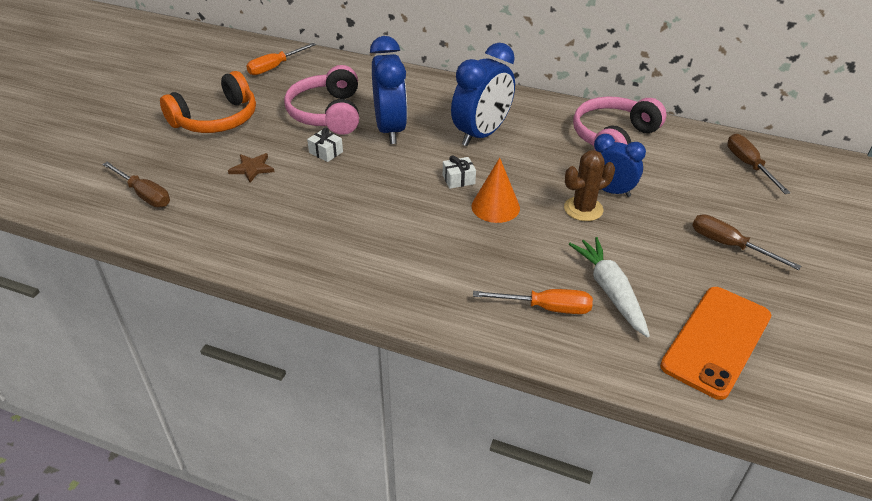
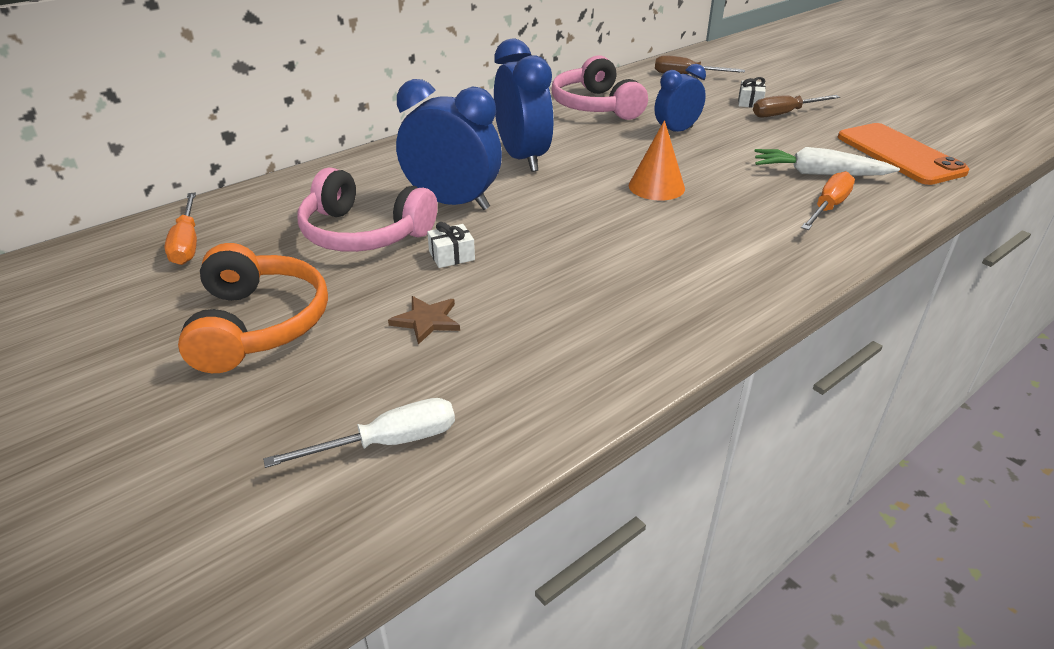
camera: 60 degrees left, 5 degrees down
(144, 195) = (388, 443): brown screwdriver -> white screwdriver
(458, 179) = (592, 192): white gift -> white gift (750, 102)
(583, 209) = (693, 150): brown cactus -> none

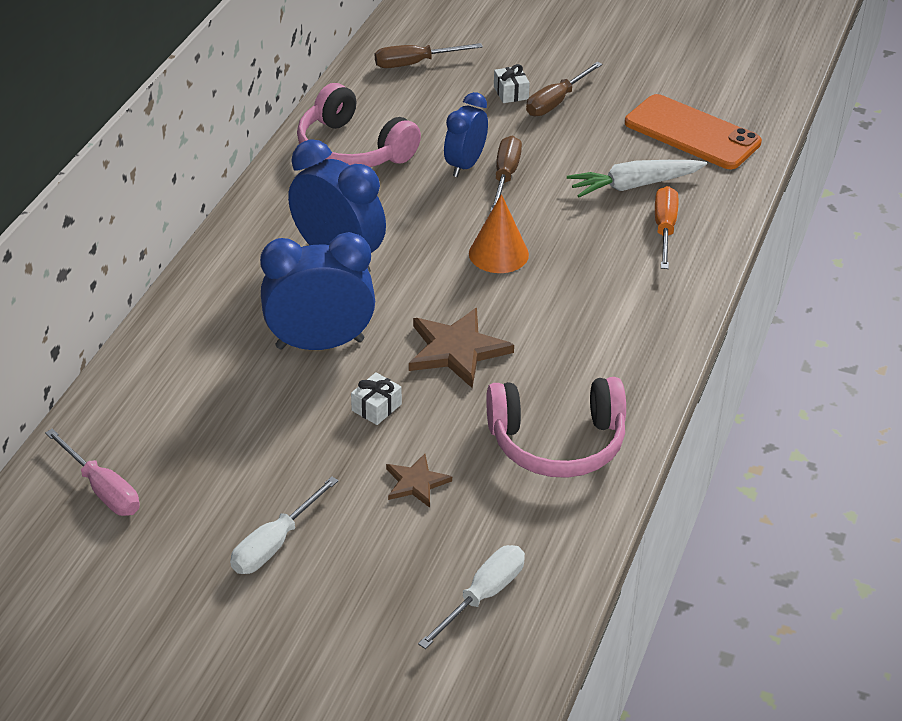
camera: 30 degrees left, 5 degrees up
(187, 243) = (102, 489): orange screwdriver -> pink screwdriver
(258, 325) = (274, 544): orange headphones -> white screwdriver
(364, 233) = (268, 412): pink headphones -> pink headphones (557, 443)
(560, 237) = (457, 350): none -> brown star
(704, 144) = (505, 176): none -> brown screwdriver

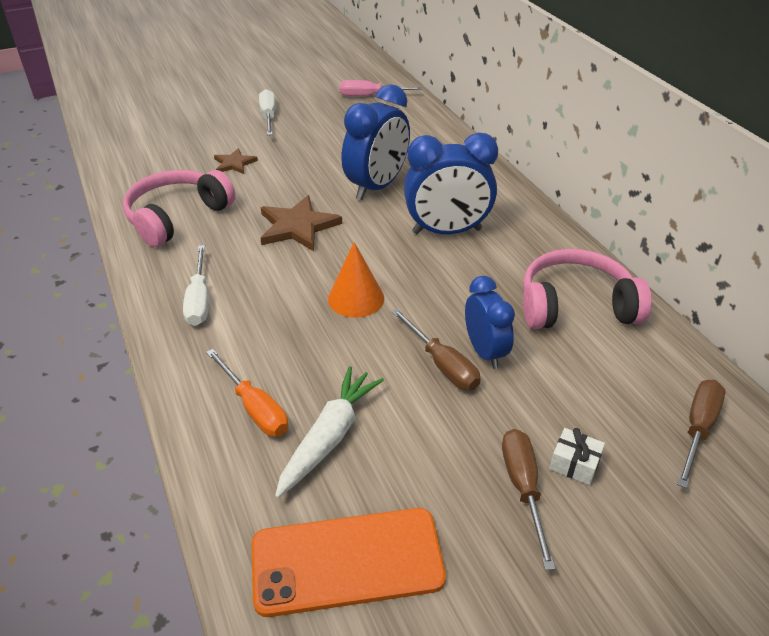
camera: 135 degrees right, 0 degrees up
(376, 407) = (301, 179): white gift -> none
(483, 596) = (147, 146): white screwdriver -> white screwdriver (199, 300)

